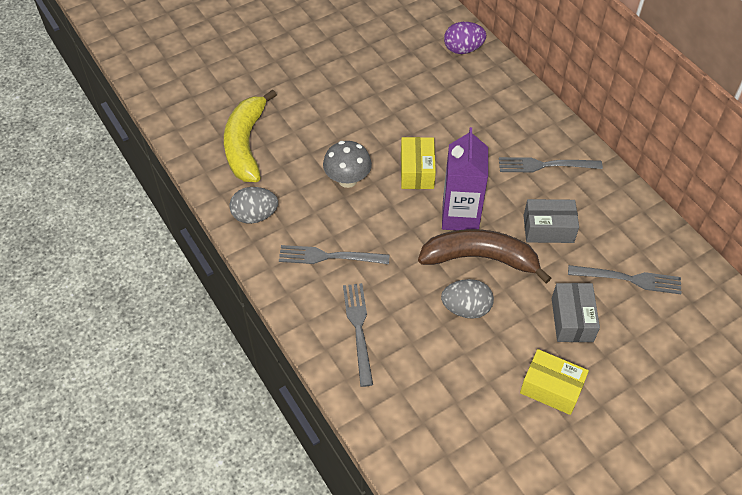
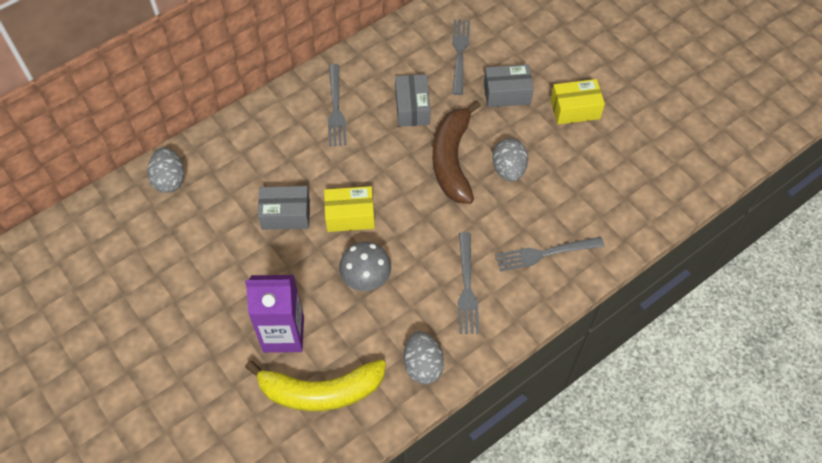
camera: 95 degrees left, 5 degrees up
(422, 125) = (285, 214): none -> grey box
(460, 216) = (404, 176): purple carton -> purple carton (283, 334)
(463, 49) = (170, 180): purple egg -> grey egg
(551, 388) = (575, 109): yellow box -> yellow box turned 60 degrees clockwise

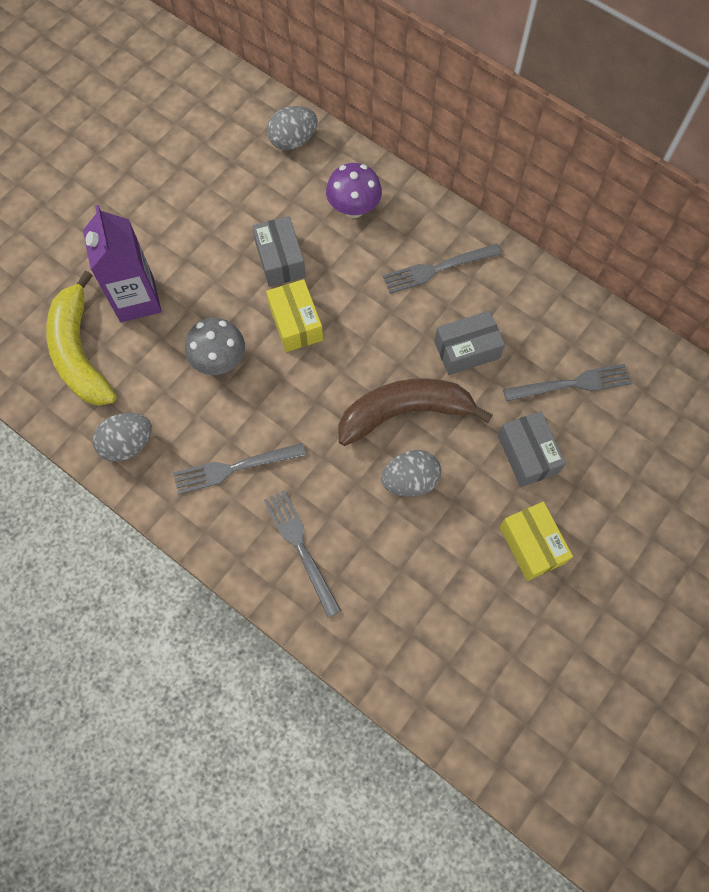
camera: 75 degrees right, 10 degrees up
(257, 151) = (353, 208): none -> purple mushroom

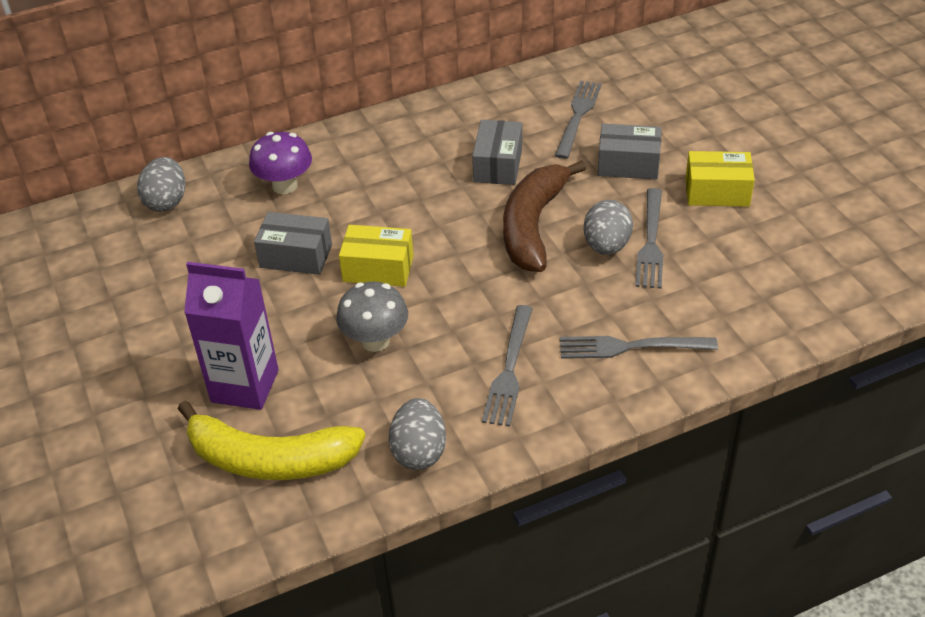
camera: 60 degrees left, 25 degrees down
(437, 269) = (399, 155): grey fork -> grey fork (651, 243)

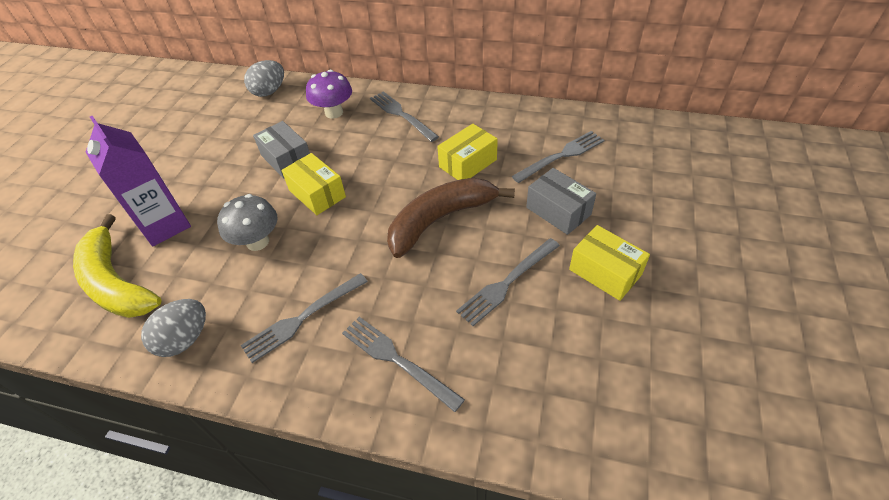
camera: 40 degrees right, 5 degrees up
(367, 152) = (401, 114): none -> grey fork
(498, 165) = (468, 163): grey box -> yellow box
(606, 246) = (472, 265): grey egg -> none

